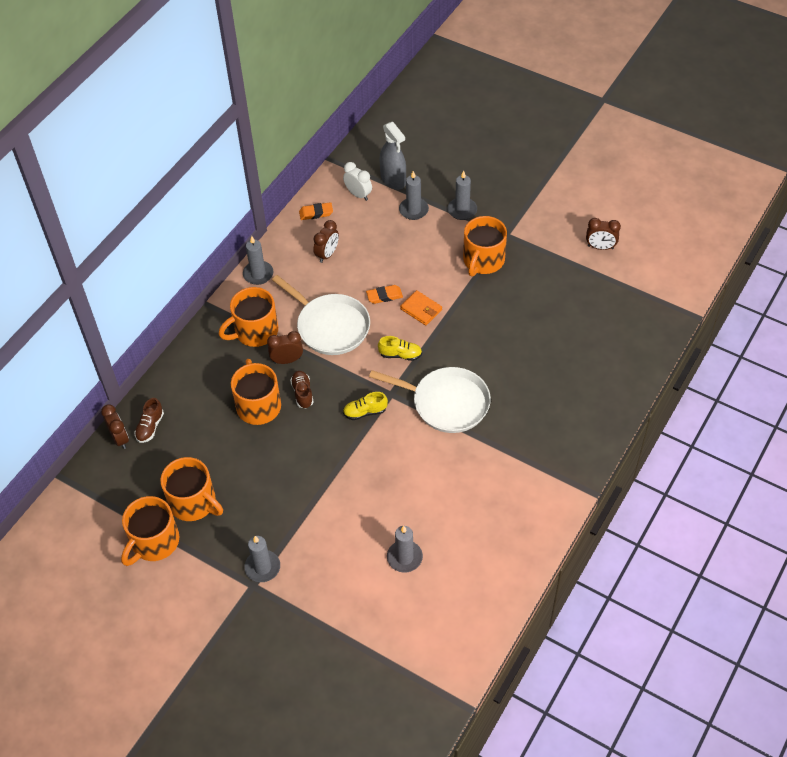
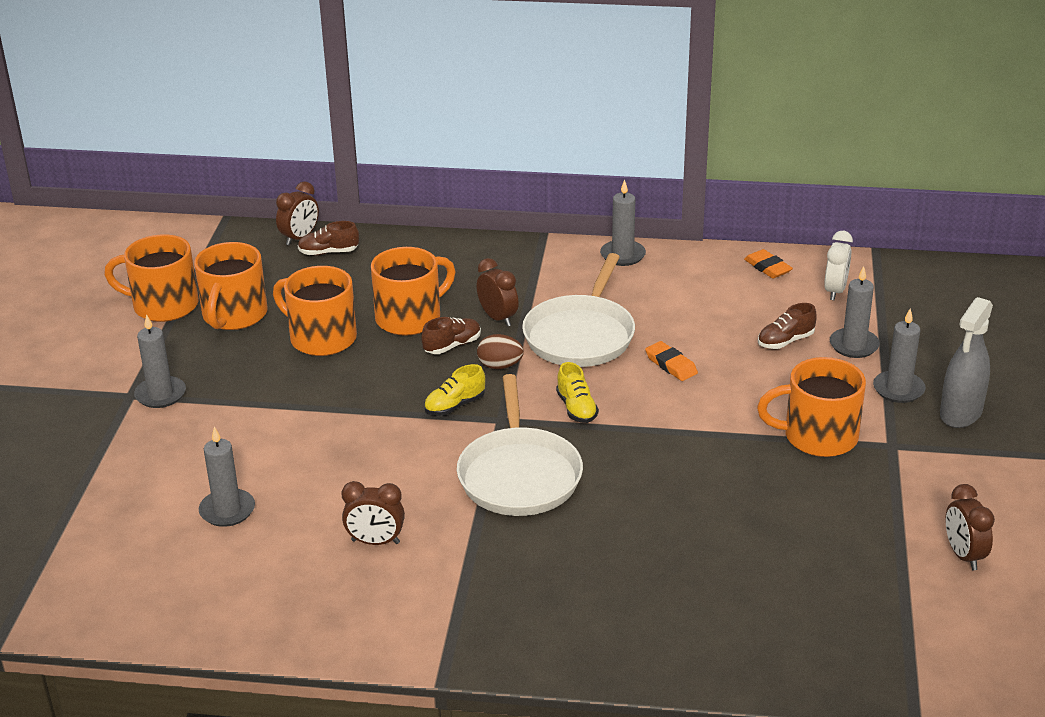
camera: 65 degrees right, 20 degrees down
(255, 331) = (527, 280): orange mug -> orange mug (321, 338)
(327, 254) = (703, 297): brown clock -> brown clock (375, 542)
(338, 376) = (500, 366): none -> brown egg
(365, 412) = (455, 406): yellow shoe -> yellow shoe turned 90 degrees counterclockwise
(392, 237) = (785, 341): none -> brown shoe
(393, 180) = (893, 312): grey spray bottle -> grey spray bottle (961, 413)
(421, 309) = (673, 404): orange wallet -> none

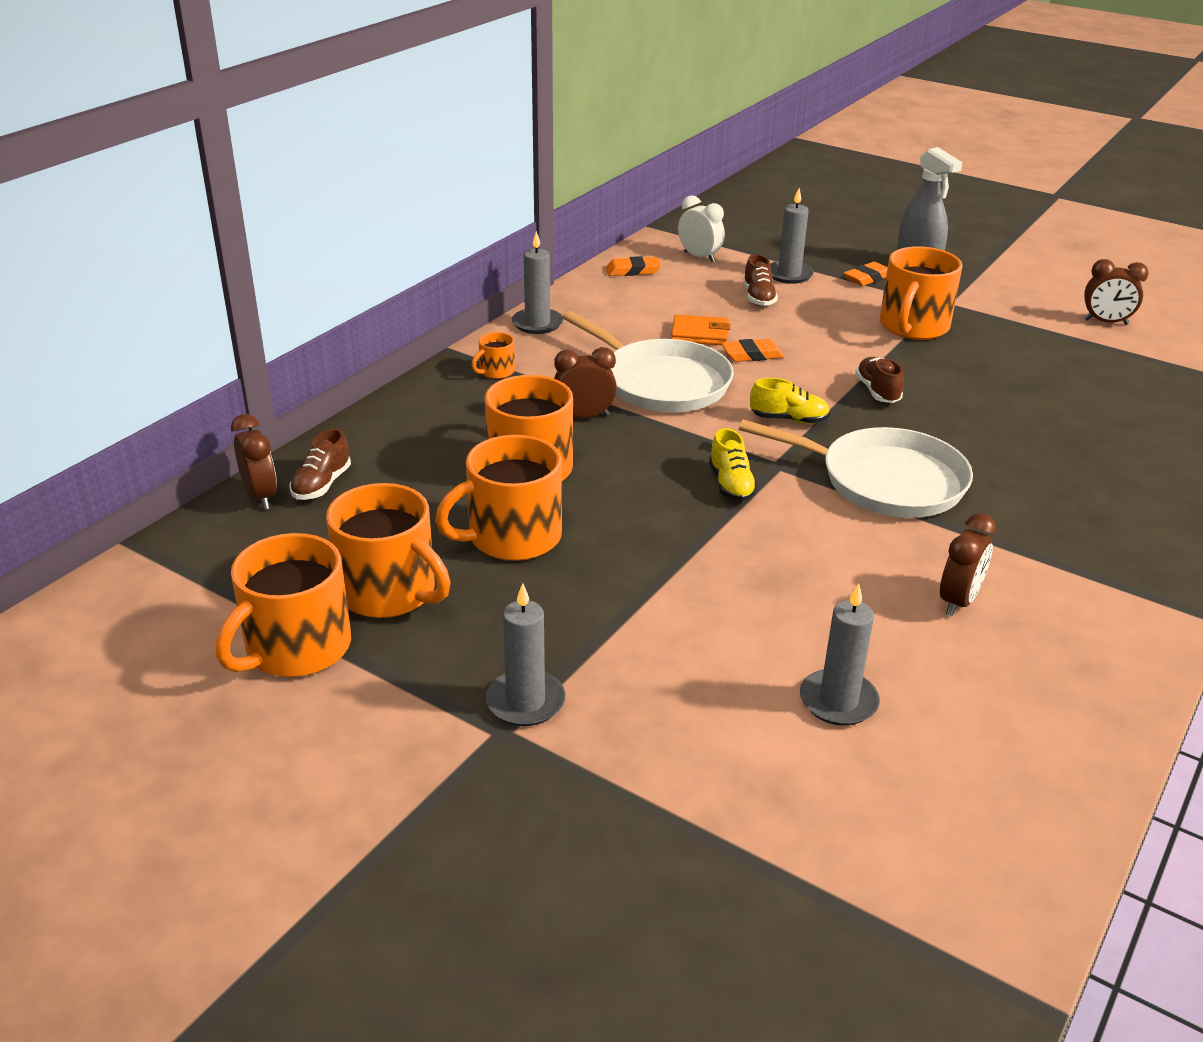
camera: 65 degrees left, 0 degrees up
(452, 346) = (612, 456): brown shoe -> brown shoe (877, 391)
(500, 366) = (677, 439): brown egg -> none
(529, 263) = (496, 371): none -> orange mug
(682, 331) = (700, 334): none -> orange wallet
(898, 389) = (867, 278): grey candle -> orange eraser

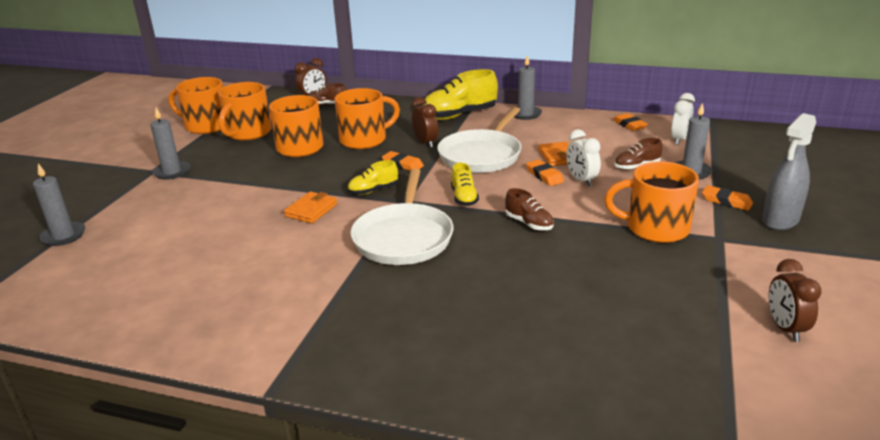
camera: 75 degrees right, 5 degrees down
(496, 371) = (459, 115): orange mug -> yellow shoe
(652, 447) = (402, 164): none -> orange eraser
(772, 547) = (311, 210): none -> orange wallet
(778, 336) = (581, 180): none -> white clock
(838, 701) = (171, 244): grey candle -> grey candle (63, 236)
(877, 391) = (529, 223): brown shoe -> brown shoe turned 75 degrees clockwise
(958, 601) = (270, 274): brown clock -> none

